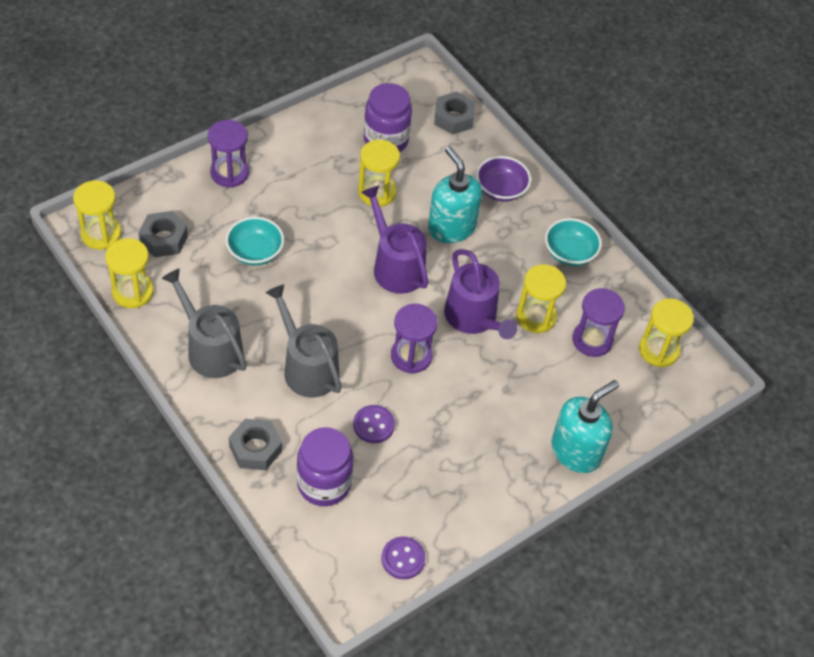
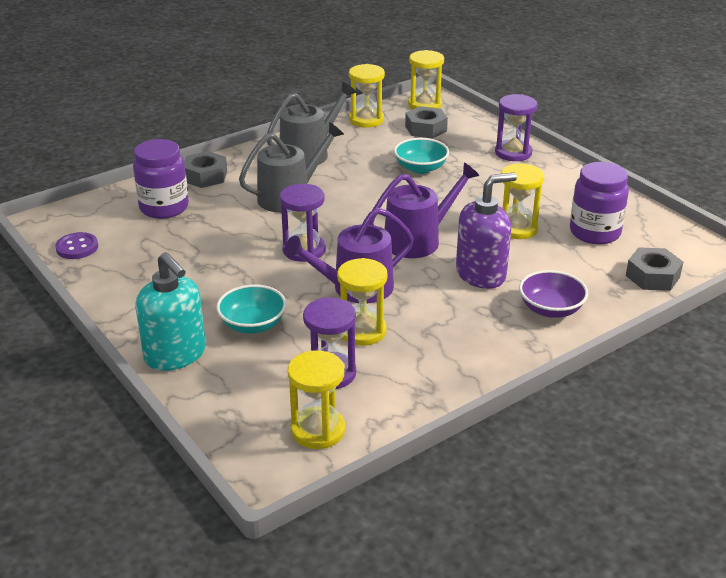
camera: 95 degrees right, 20 degrees down
(373, 425) = (223, 231): purple button -> none
(451, 227) = (481, 274): turquoise soap dispenser -> purple soap dispenser
(569, 253) = (464, 360): turquoise bowl -> turquoise bowl (253, 324)

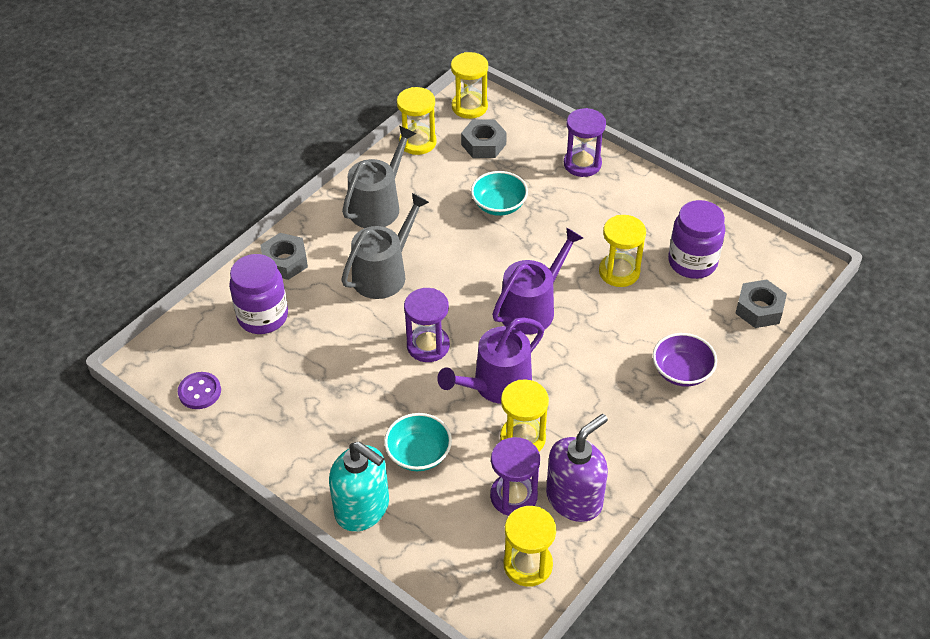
camera: 15 degrees left, 15 degrees up
(481, 274) = (606, 341): purple soap dispenser -> purple soap dispenser (574, 499)

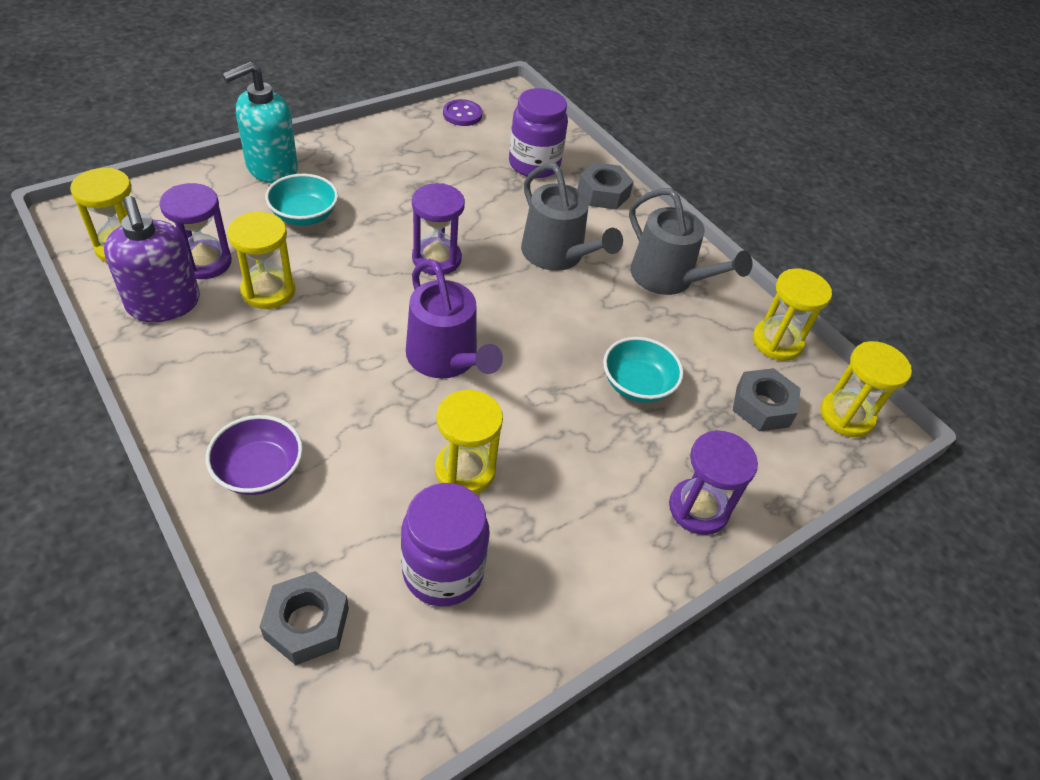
camera: 100 degrees right, 0 degrees up
(496, 385) = (351, 293): purple watering can -> none

